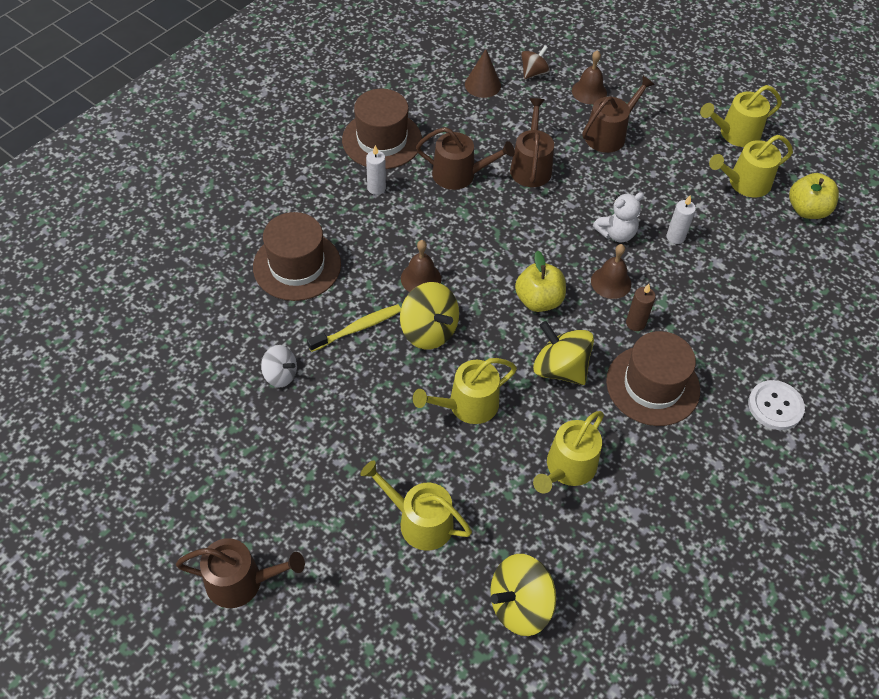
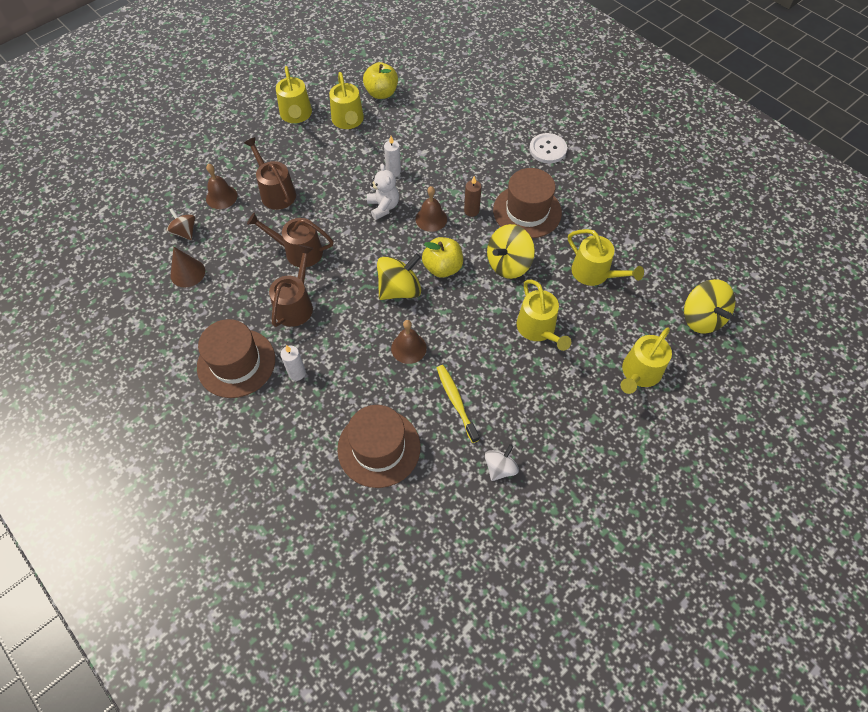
camera: 80 degrees left, 5 degrees up
(241, 581) = (696, 506): brown watering can -> none
(428, 331) = (464, 348): yellow spinning top -> yellow spinning top (399, 289)

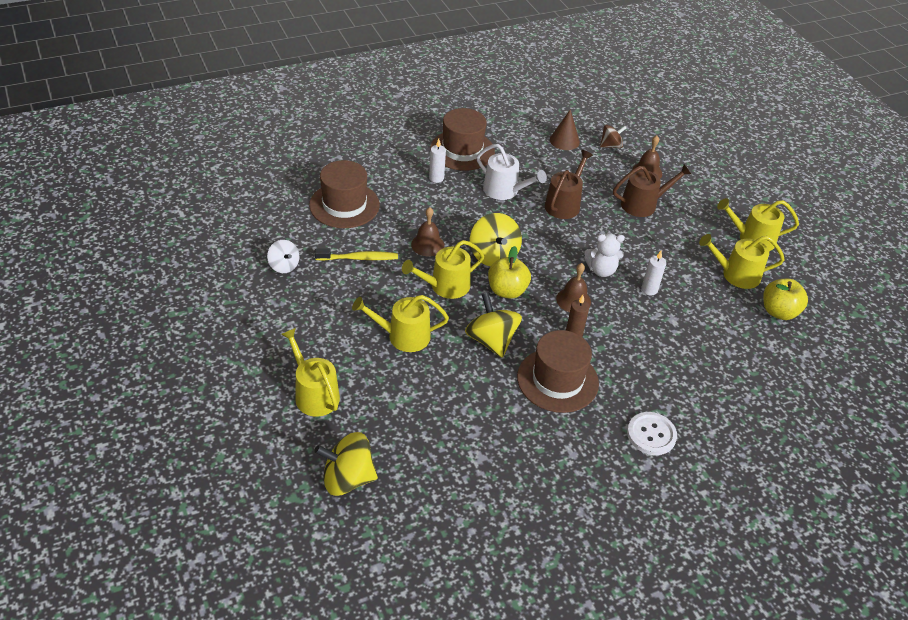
camera: 105 degrees right, 15 degrees down
(296, 305) = (504, 190): brown watering can -> white watering can
(594, 273) = (449, 406): yellow watering can -> yellow watering can (445, 286)

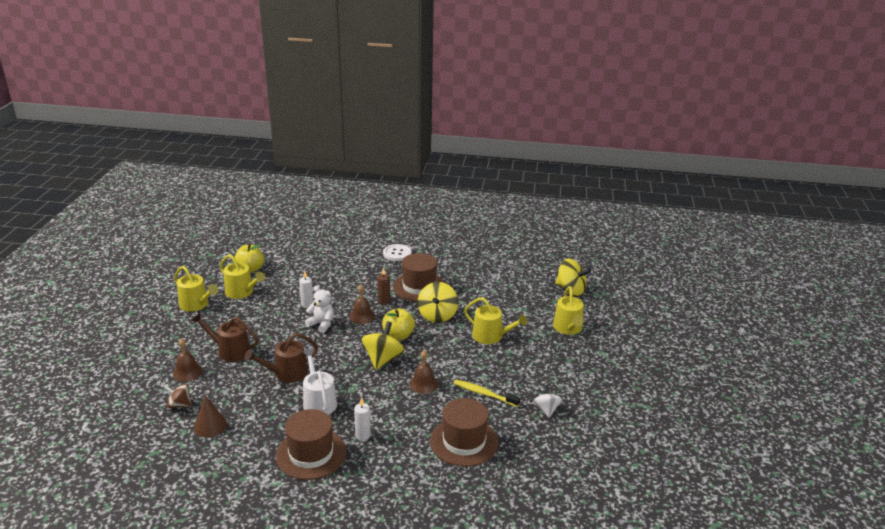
camera: 145 degrees left, 15 degrees down
(445, 286) = (437, 353): yellow watering can -> none

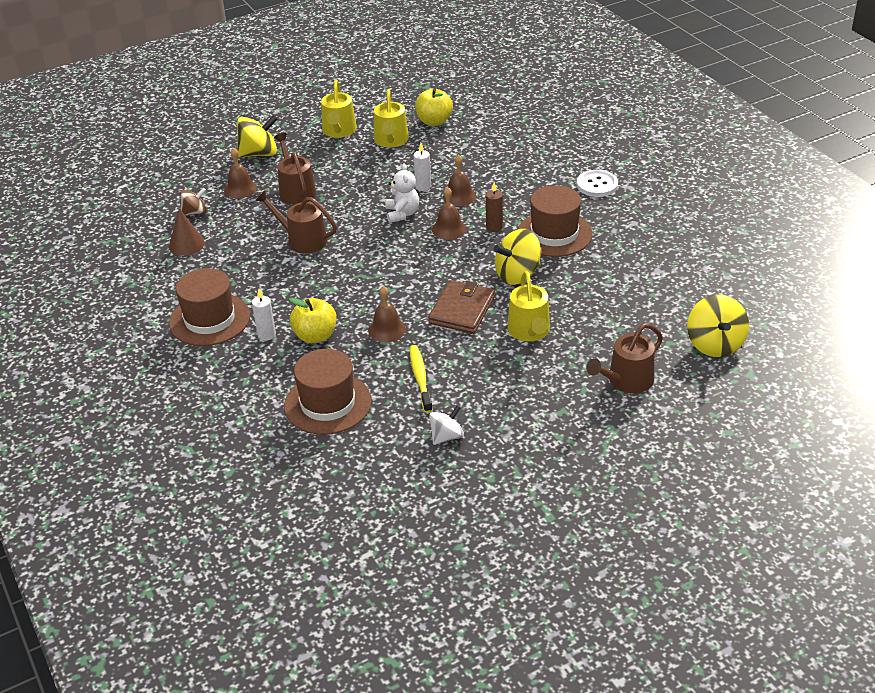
camera: 55 degrees right, 10 degrees up
(179, 405) = (195, 212): brown spinning top -> brown spinning top turned 90 degrees clockwise
(319, 402) = (284, 282): white watering can -> none
(337, 297) = (459, 196): none -> brown bell
(383, 359) = (394, 282): yellow spinning top -> yellow spinning top (259, 153)
(398, 336) = (446, 270): yellow apple -> yellow apple (315, 336)
(442, 349) = (462, 310): none -> brown wallet
(568, 328) = (626, 381): yellow watering can -> brown watering can

